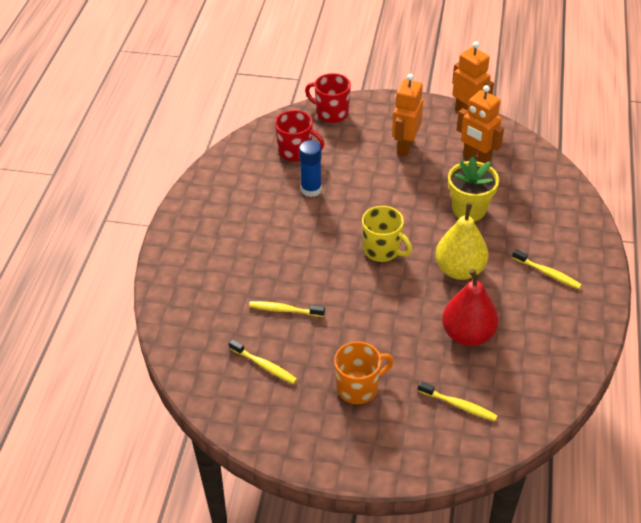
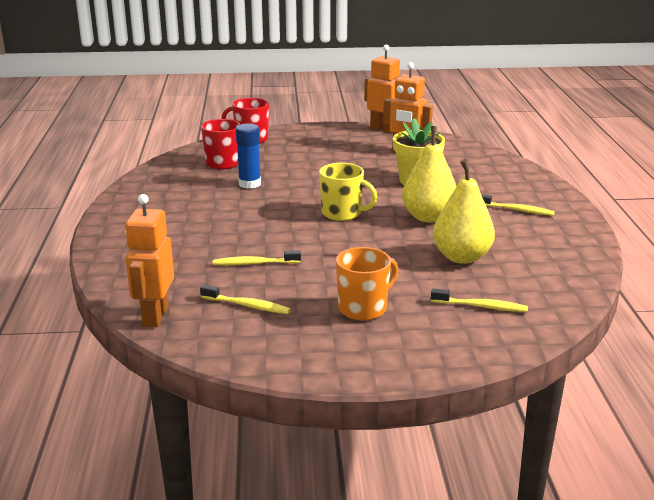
camera: 15 degrees left, 20 degrees down
(405, 147) = (333, 151): orange robot -> orange robot (155, 316)
(467, 334) = (461, 257): red pear -> yellow pear

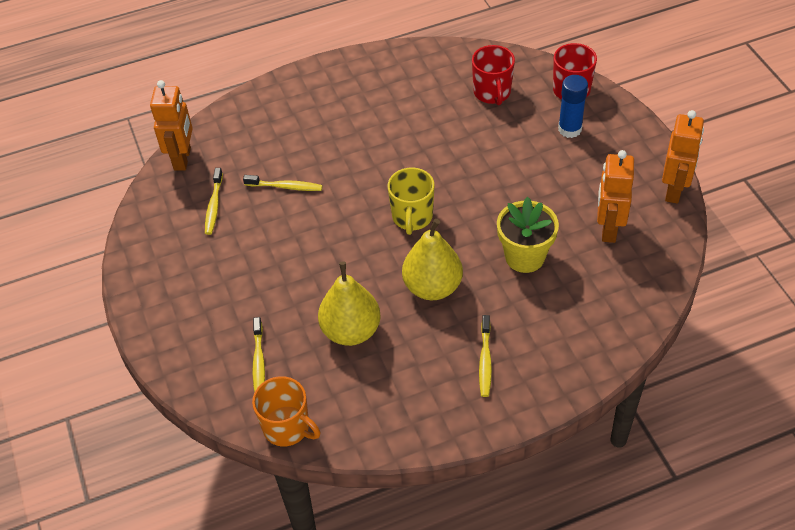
camera: 75 degrees right, 25 degrees up
(155, 316) = (183, 159): orange robot -> orange robot turned 105 degrees clockwise
(249, 184) = (450, 128): blue glue stick -> blue glue stick (569, 129)
(254, 263) = (285, 187): yellow toothbrush -> yellow toothbrush turned 120 degrees clockwise
(363, 308) = (231, 280): orange mug -> orange mug (287, 427)

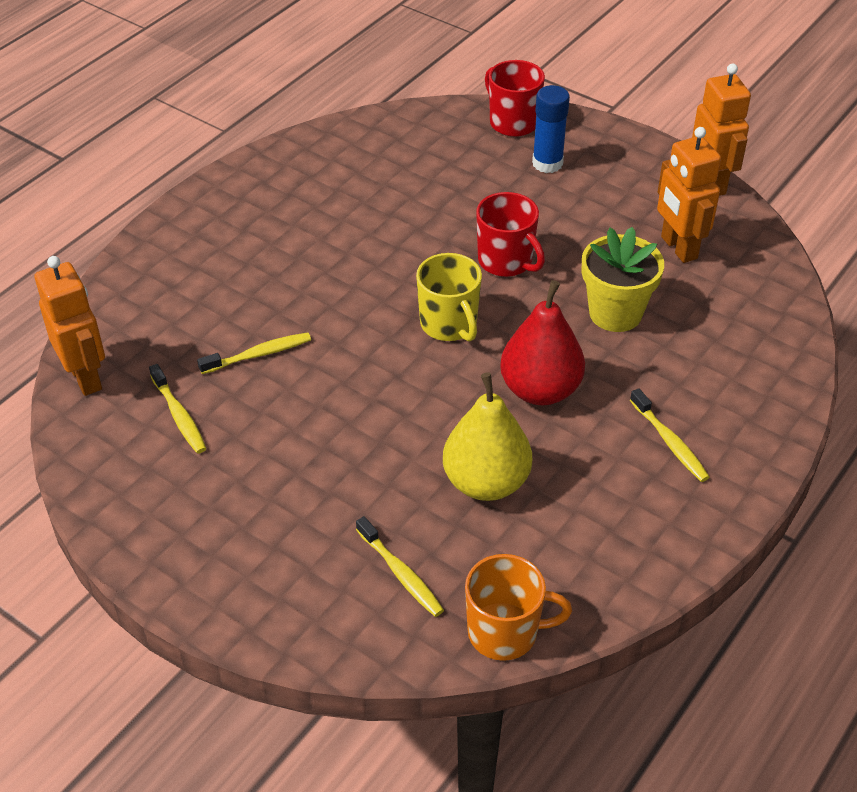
camera: 35 degrees left, 5 degrees down
(432, 287) = (540, 390): yellow pear -> red pear
(492, 93) = (427, 157): red mug -> red mug (506, 261)

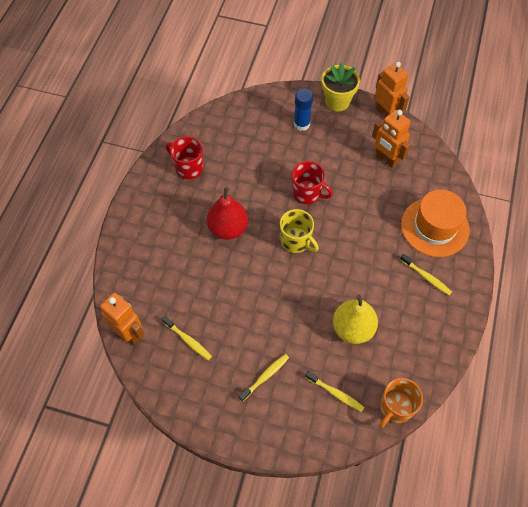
camera: 20 degrees left, 15 degrees up
(259, 354) = (210, 290): yellow toothbrush -> yellow toothbrush (265, 376)
(504, 632) = (395, 408): orange mug -> orange mug turned 150 degrees clockwise
(512, 122) = (273, 102): red mug -> red mug (188, 168)
(540, 390) = (355, 266): red pear -> red pear (228, 228)
(615, 313) = (372, 209): yellow flower pot -> yellow flower pot (337, 101)
(724, 370) = (434, 227): none -> orange hat

